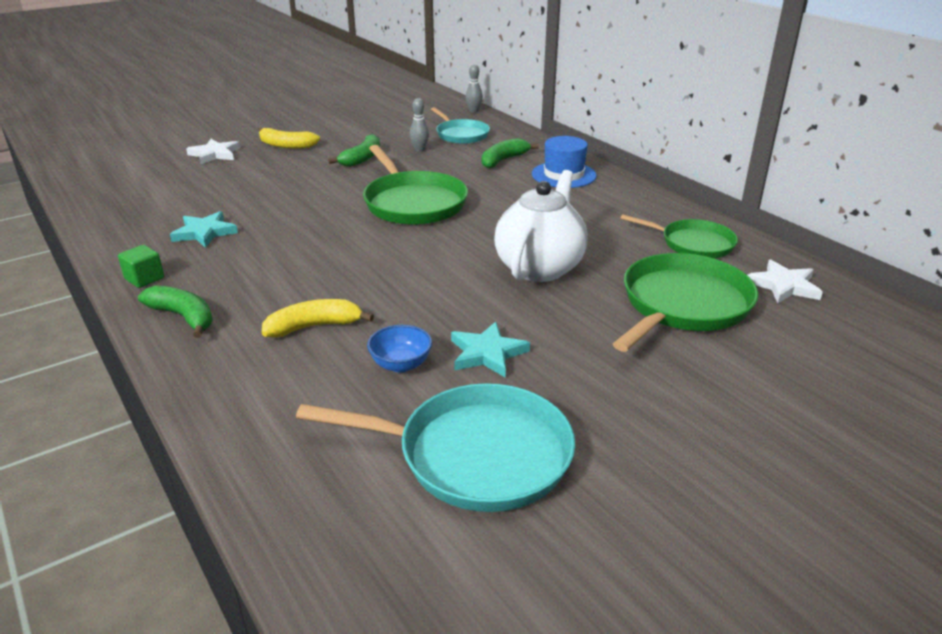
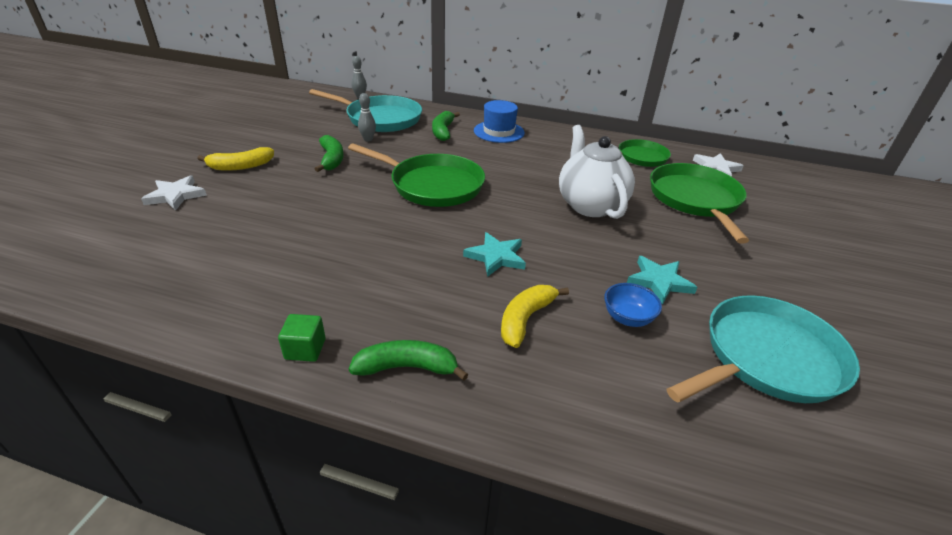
camera: 40 degrees left, 5 degrees up
(204, 232) = (293, 277): turquoise star -> turquoise star (496, 257)
(461, 135) = (380, 119): turquoise pan -> turquoise pan, size x1.59

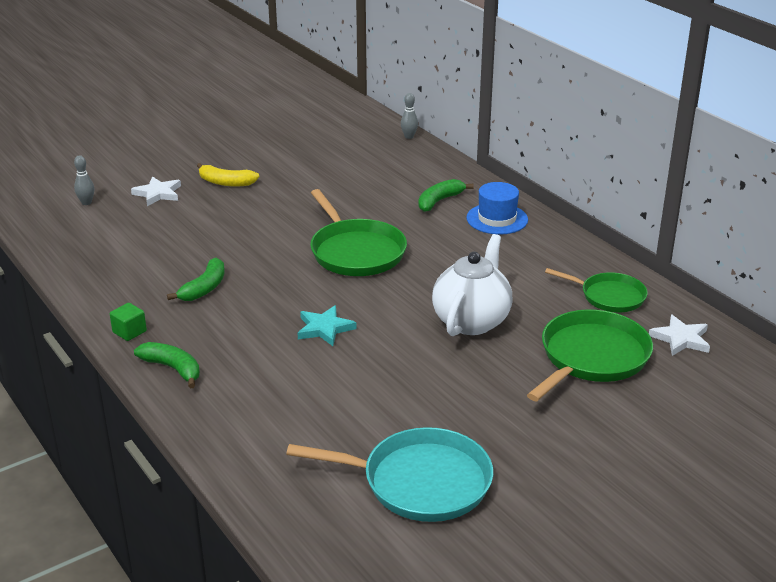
camera: 40 degrees right, 5 degrees down
(332, 159) = (302, 199): green banana -> green banana (204, 288)
(368, 139) = (357, 188): grey bowling pin -> grey bowling pin (86, 202)
(380, 119) = (397, 168): turquoise pan -> none
(525, 319) = (283, 377): yellow banana -> none
(627, 318) = (358, 410): blue bowl -> none
(659, 282) = (427, 401): turquoise star -> none

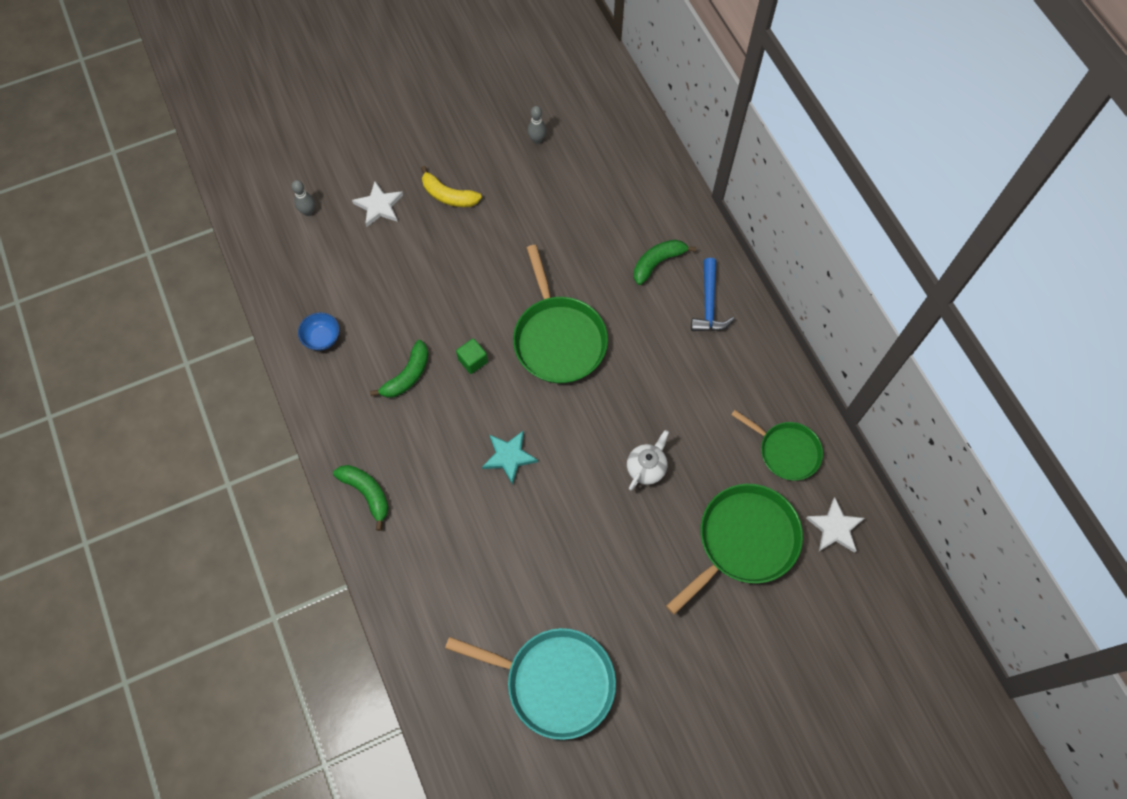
camera: 10 degrees right, 35 degrees up
(110, 274) = (322, 338): none -> blue bowl
(129, 332) = (333, 432): green cube -> green cube (473, 360)
(409, 137) = (650, 135): grey bowling pin -> grey bowling pin (537, 140)
(471, 321) = (646, 468): white teapot -> white teapot, size x0.54
(497, 219) = (708, 304): blue hat -> blue hammer

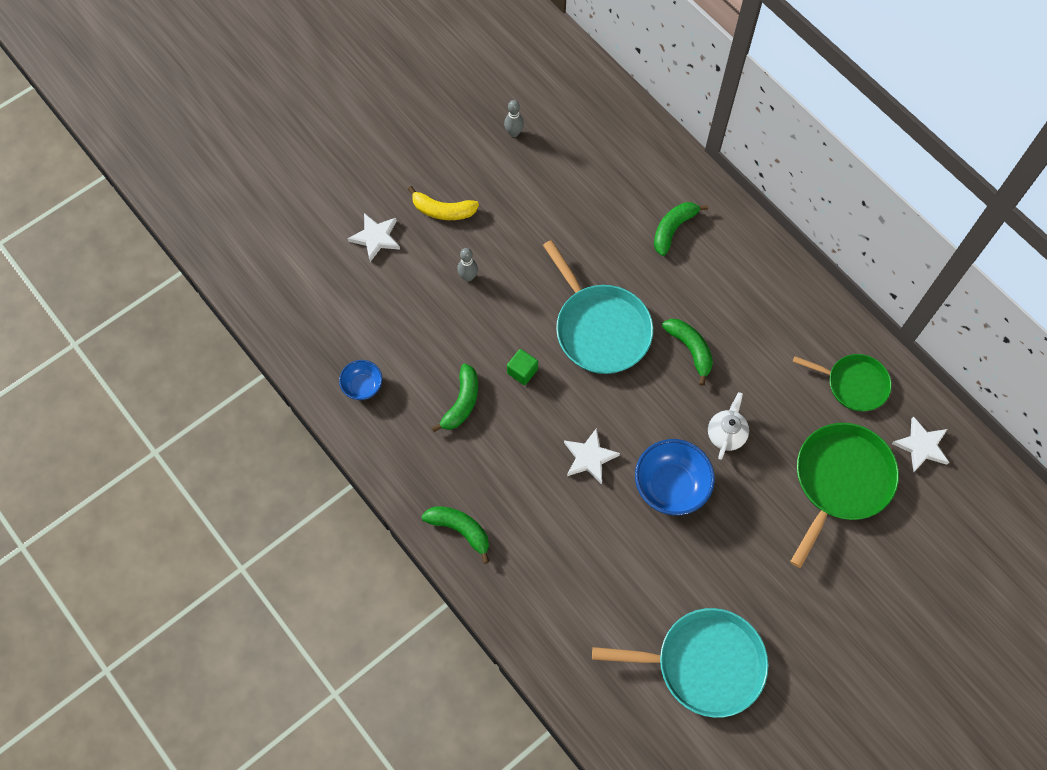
camera: 15 degrees left, 0 degrees up
(308, 212) = (304, 261): grey bowling pin -> grey bowling pin (468, 277)
(509, 457) = (589, 457): turquoise star -> white star
(558, 339) = (600, 329): green pan -> turquoise pan
(577, 503) = (671, 486): none -> blue bowl
(638, 379) = (690, 349): none -> green banana
(708, 304) = (735, 258): blue hammer -> none

